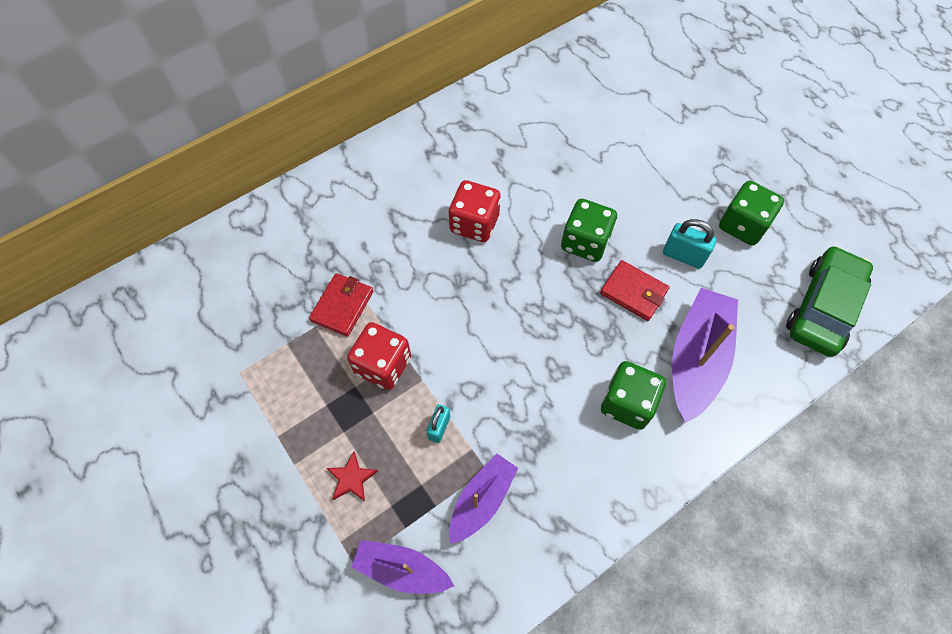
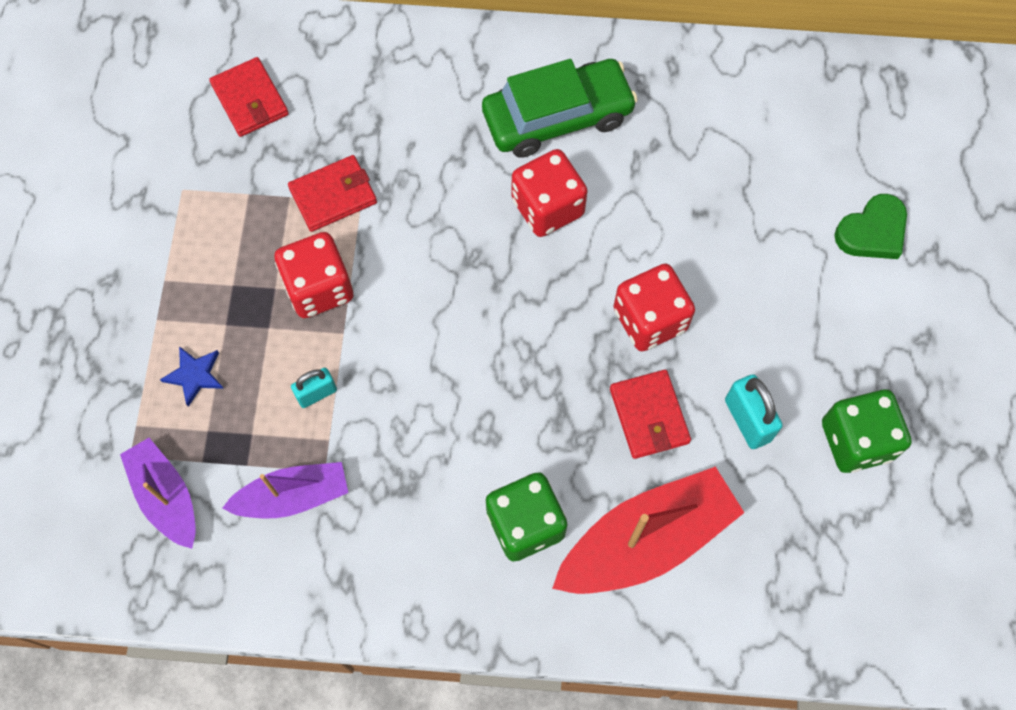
camera: 40 degrees right, 5 degrees up
(237, 288) = (250, 100): none -> red wallet
(351, 478) = (194, 375): red star -> blue star
(585, 242) = (649, 320): green dice -> red dice
(649, 119) = (872, 231): none -> green heart
(696, 359) = (646, 541): purple boat -> red boat
(823, 308) = (853, 606): green car -> green car (557, 117)

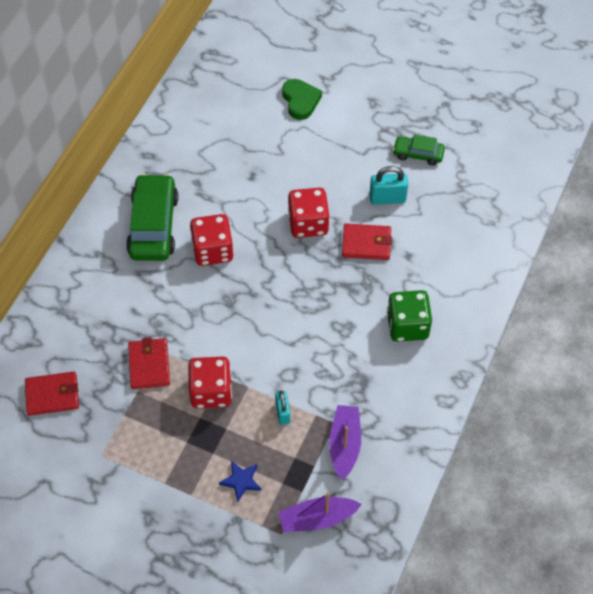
camera: 70 degrees left, 10 degrees down
(646, 541) = (438, 270): red boat -> none
(856, 440) = (418, 154): green dice -> green car

